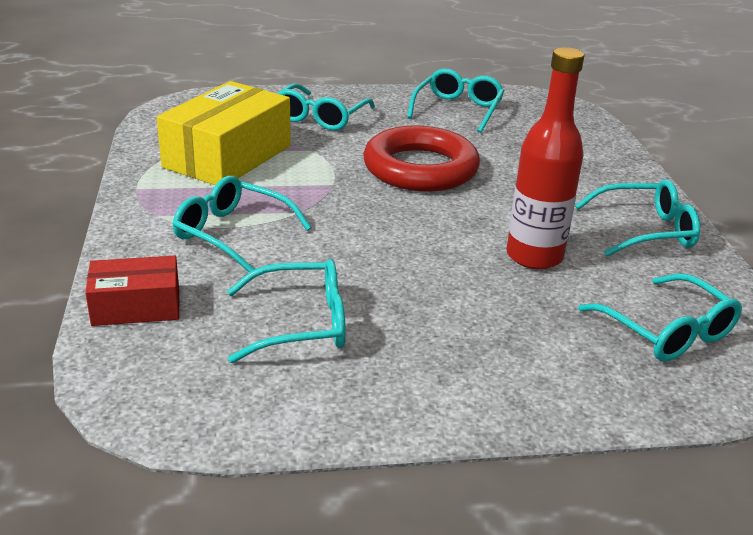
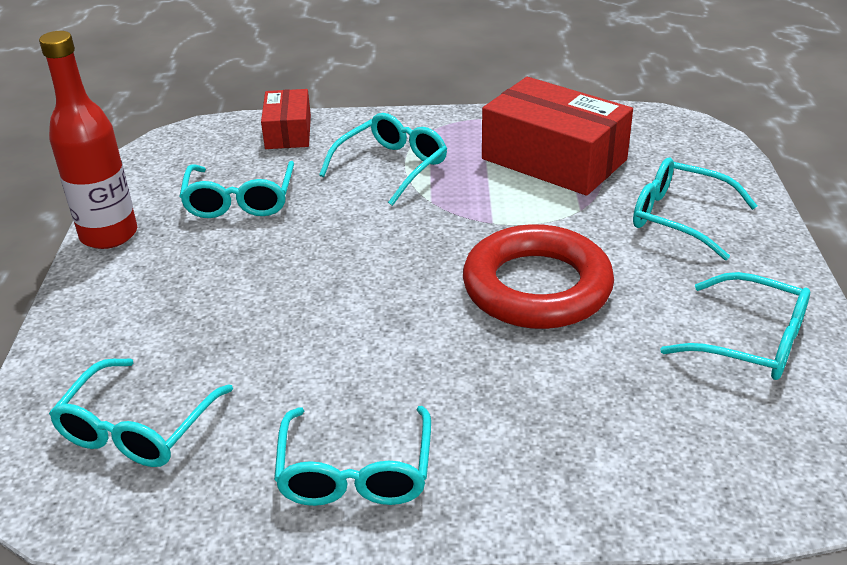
camera: 100 degrees right, 5 degrees up
(228, 156) = (554, 159): yellow box -> red box
(534, 256) = (312, 352): red bottle -> red bottle (109, 235)
(667, 331) = (137, 429): turquoise glasses -> turquoise glasses turned 45 degrees counterclockwise

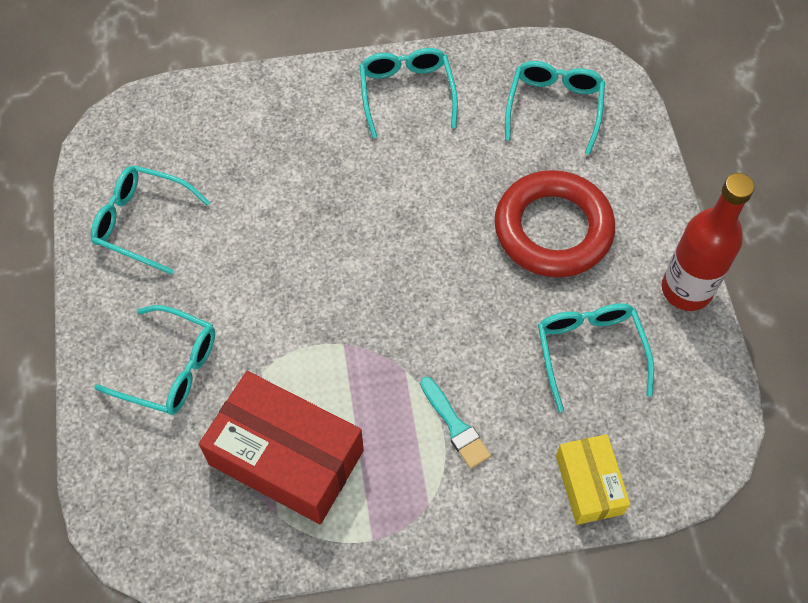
camera: 170 degrees right, 25 degrees up
(288, 132) = (589, 484): red box -> yellow box
(392, 166) = (455, 426): turquoise glasses -> turquoise brush
(537, 287) = (300, 263): red ring -> red ring (553, 229)

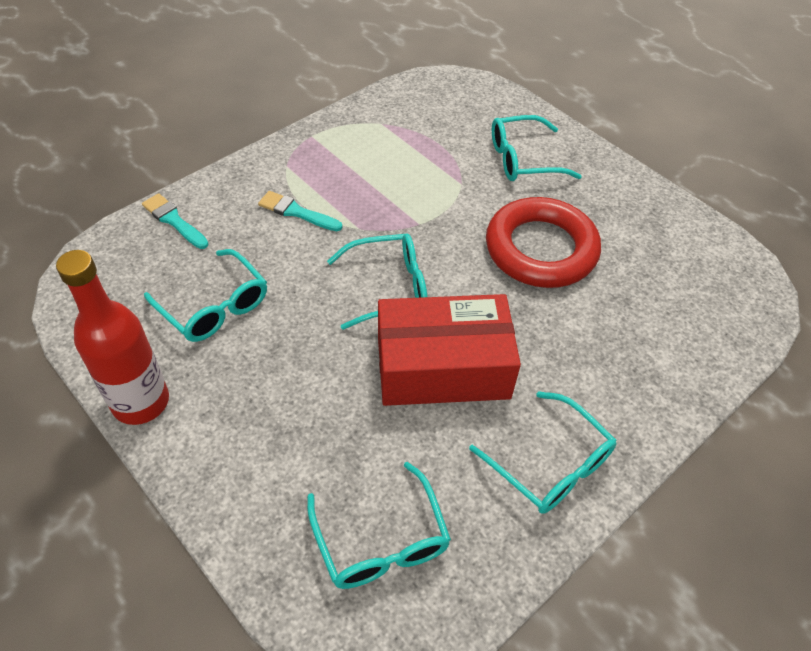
camera: 145 degrees right, 10 degrees down
(142, 222) = (646, 230): turquoise glasses -> turquoise glasses (389, 287)
(286, 457) = (401, 149): red box -> red box (442, 367)
(553, 229) = (303, 395): red ring -> red ring (541, 249)
(589, 484) = (174, 220): yellow box -> turquoise brush

